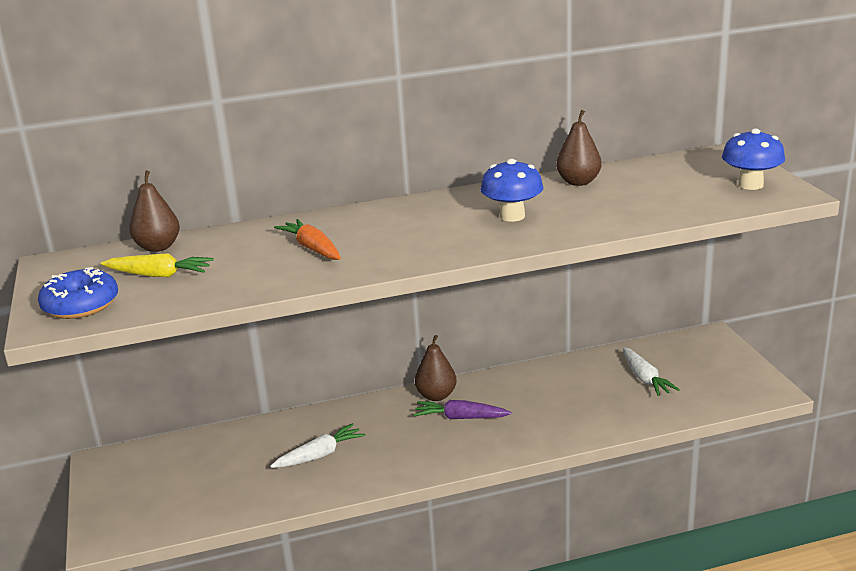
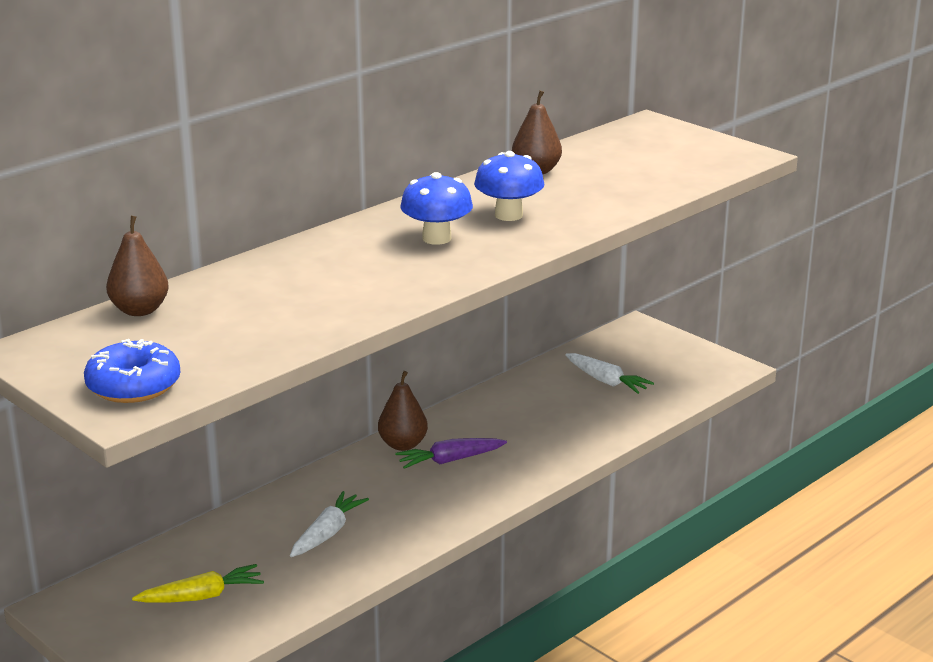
camera: 30 degrees left, 0 degrees up
(159, 275) = (185, 338): yellow carrot -> yellow carrot (202, 596)
(312, 248) = (331, 281): orange carrot -> none
(750, 185) = (705, 151): blue mushroom -> blue mushroom (436, 238)

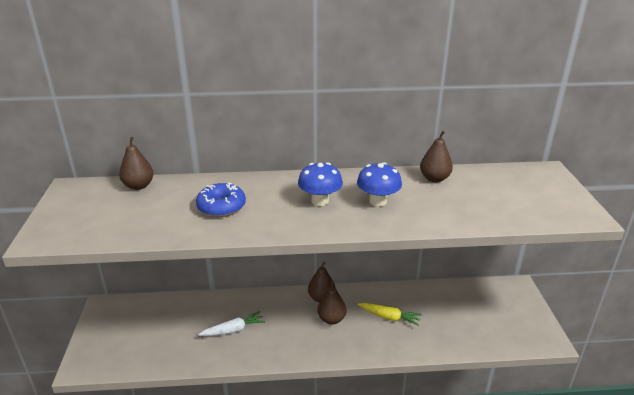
camera: 40 degrees right, 5 degrees up
(133, 386) = (67, 227): blue donut -> blue donut (221, 207)
(202, 596) = (150, 334): yellow carrot -> yellow carrot (389, 317)
(450, 460) = (331, 319): purple carrot -> brown pear
(606, 381) = (463, 312): white carrot -> none

